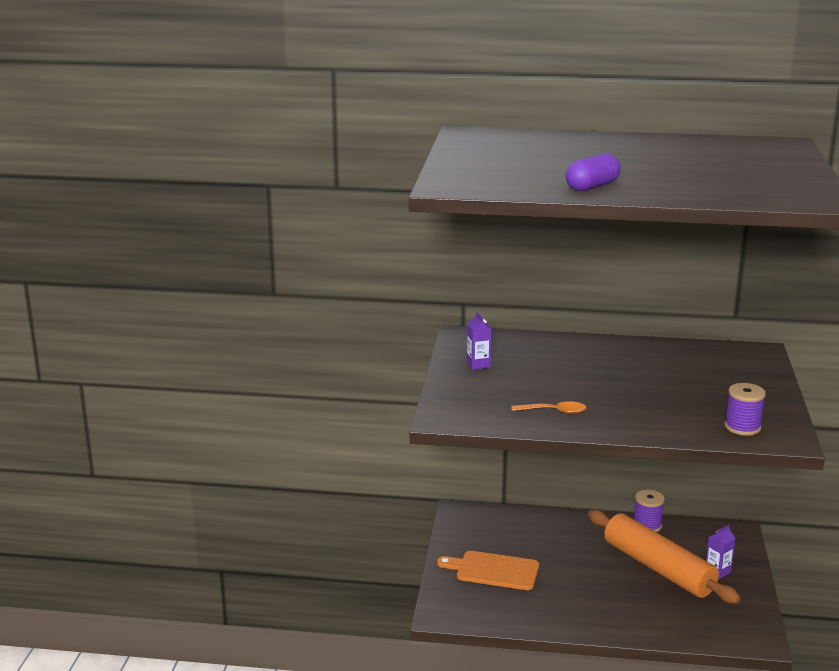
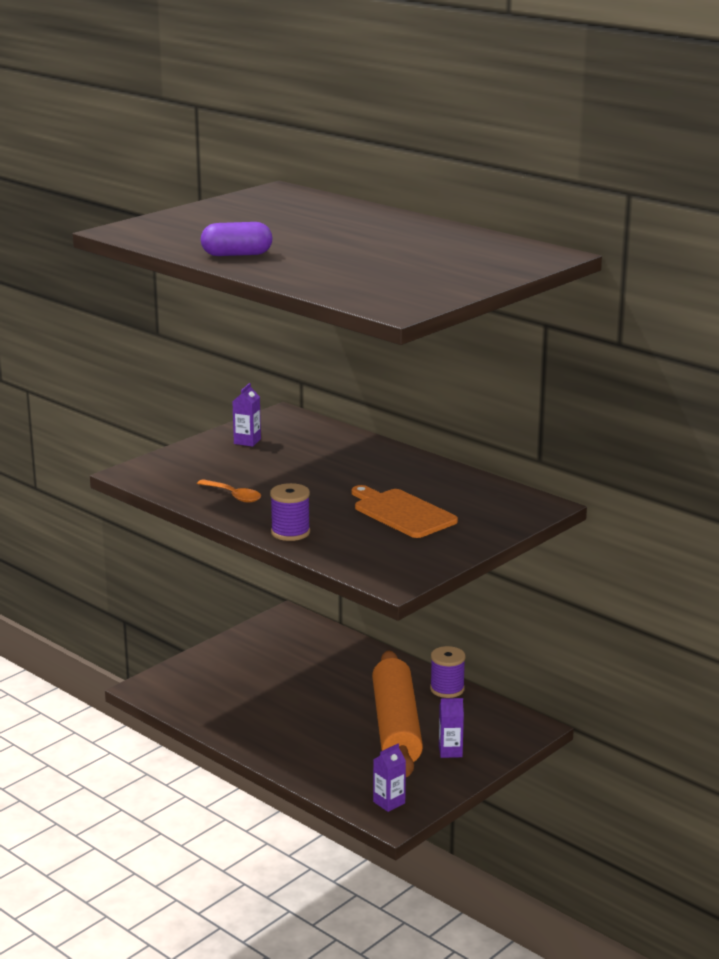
camera: 35 degrees right, 0 degrees up
(493, 570) = (242, 672): orange cutting board -> orange cutting board (402, 513)
(739, 628) = (389, 802): none -> purple carton
(742, 427) = (374, 559): purple spool -> purple spool (290, 532)

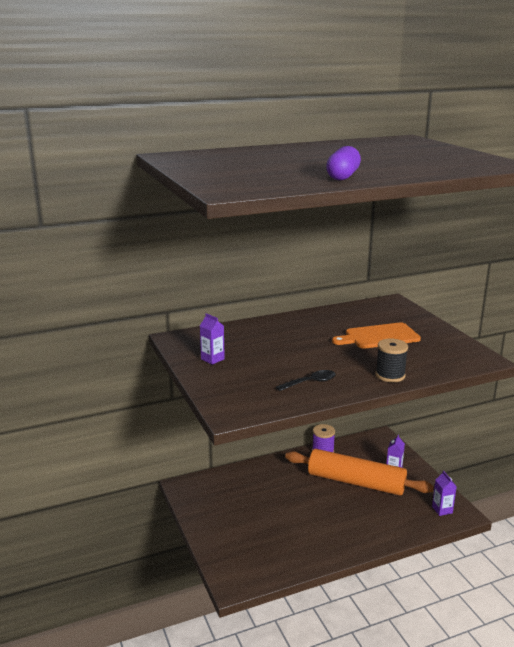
camera: 65 degrees left, 0 degrees up
(233, 496) = (310, 382): orange spoon -> black spoon
(290, 532) = (390, 375): purple spool -> black spool

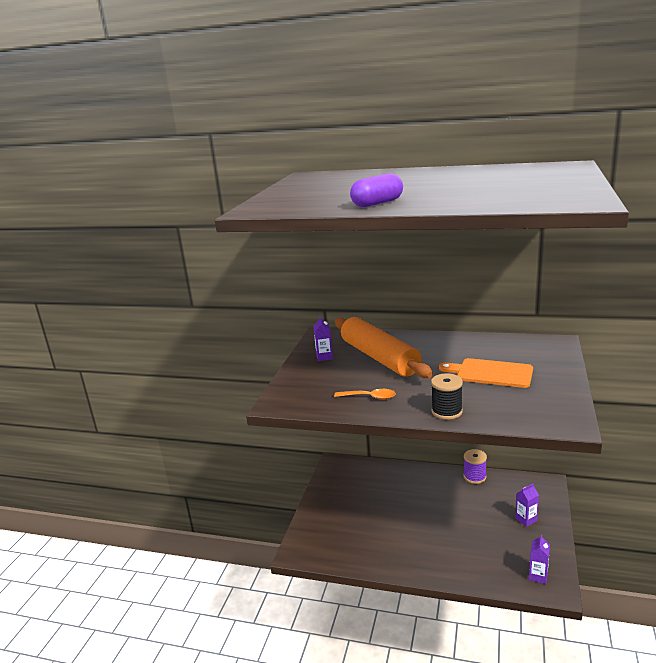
camera: 40 degrees right, 0 degrees up
(310, 382) = (369, 397): black spoon -> orange spoon
(356, 482) = (477, 515): orange rolling pin -> orange rolling pin (379, 357)

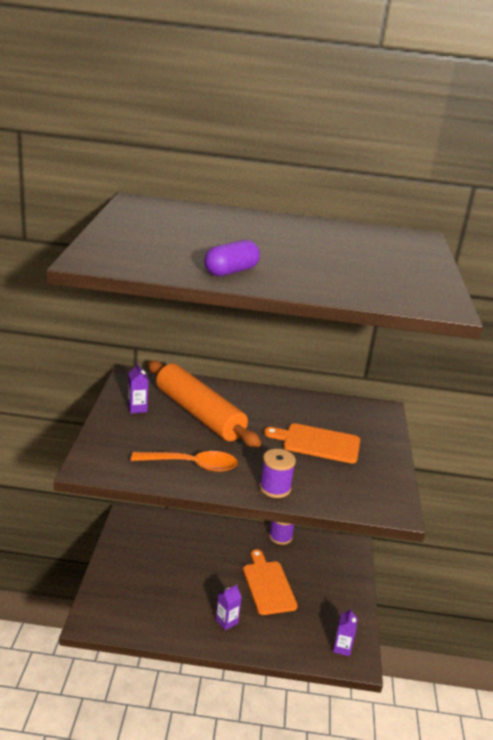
camera: 15 degrees left, 5 degrees up
(369, 397) = (192, 465): orange spoon -> orange spoon, size x1.57
(447, 411) = (275, 488): black spool -> purple spool
(462, 519) = (268, 585): none -> orange cutting board
(526, 519) = (331, 586): purple carton -> purple carton (226, 621)

